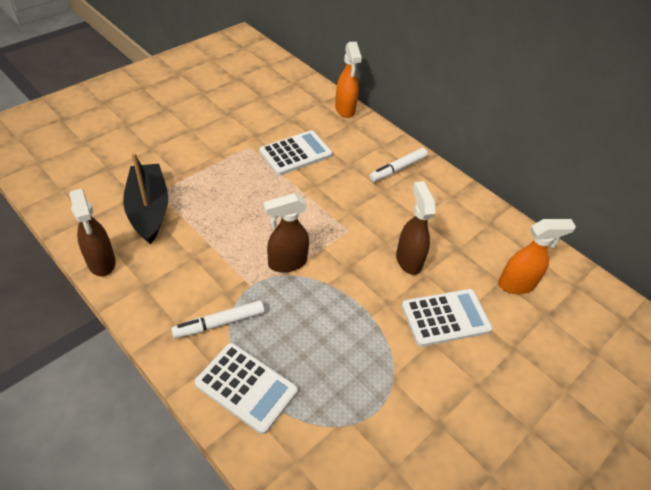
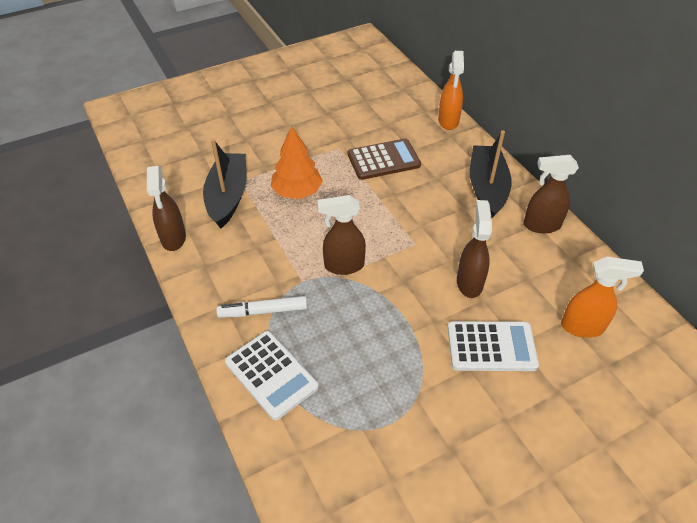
camera: 20 degrees right, 0 degrees up
(219, 195) = (297, 192): none -> orange tree
(295, 153) = (383, 160): white calculator -> brown calculator
(398, 169) = (487, 188): white marker -> black boat
(454, 197) = (541, 225): none -> brown spray bottle

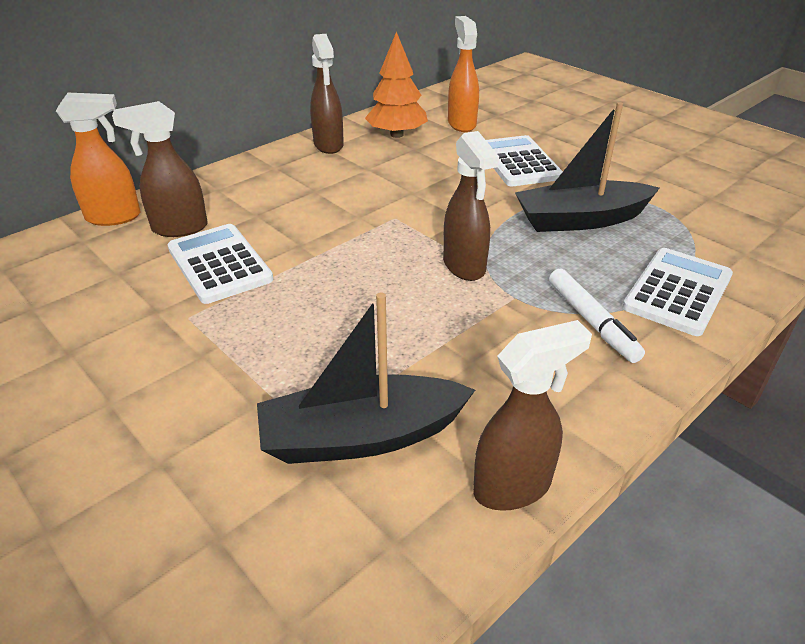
camera: 105 degrees left, 10 degrees down
(297, 192) = (321, 343): orange tree -> orange tree (397, 134)
(383, 160) = (219, 264): brown calculator -> white calculator
(469, 282) = (439, 179): brown spray bottle -> brown spray bottle (179, 228)
(487, 188) = (271, 178): black boat -> black boat (581, 220)

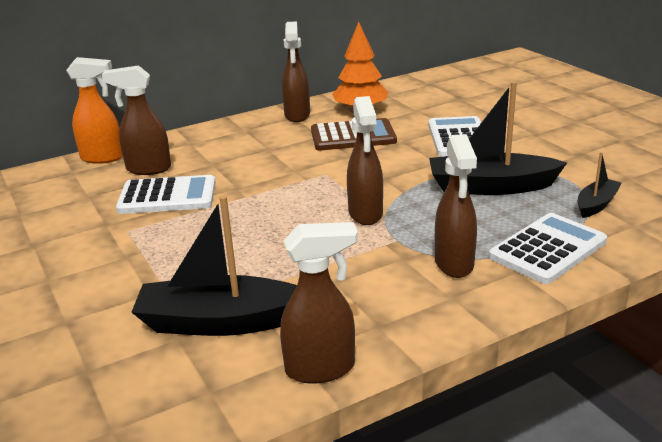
camera: 15 degrees right, 10 degrees down
(219, 264) = (167, 196): white calculator -> white calculator turned 105 degrees clockwise
(403, 167) = (353, 136): none -> brown calculator
(461, 124) = (423, 104): orange spray bottle -> none
(591, 322) = (454, 264): white marker -> brown spray bottle
(696, 232) = (596, 204): none -> black boat

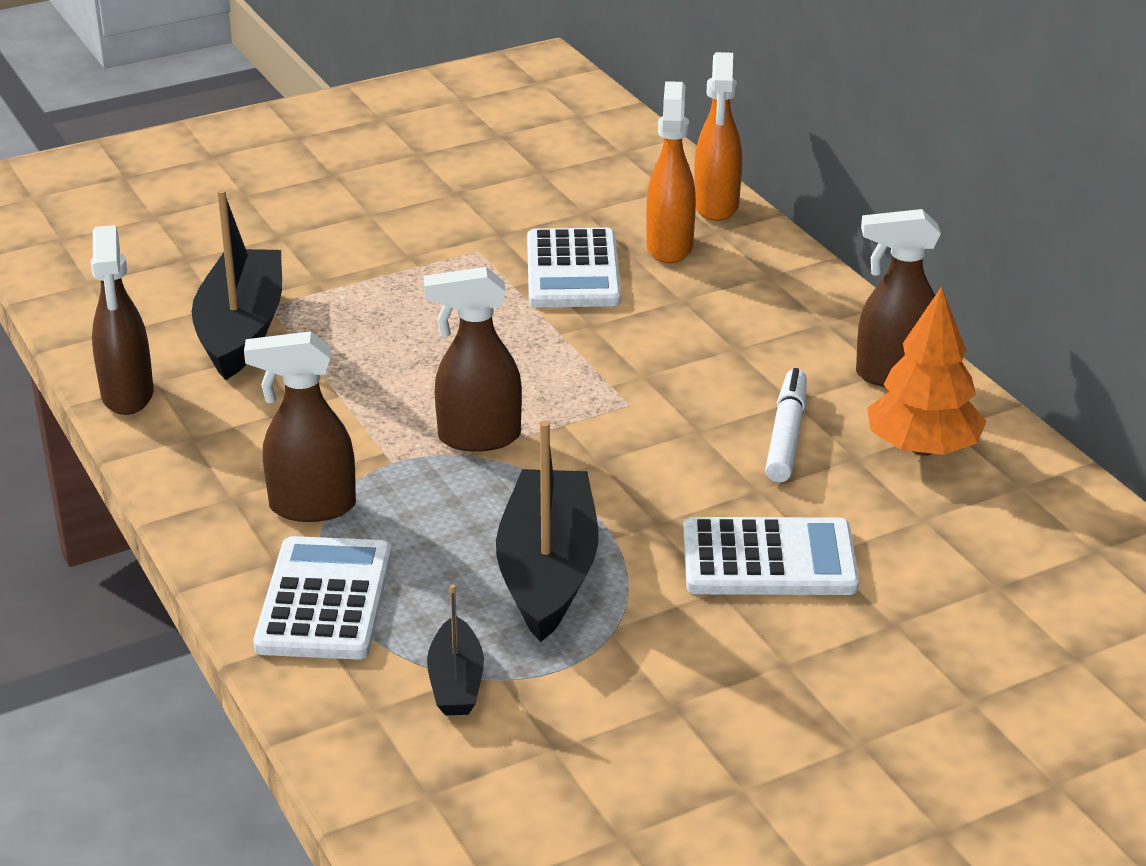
camera: 90 degrees right, 5 degrees up
(148, 169) = (669, 247): brown spray bottle -> orange spray bottle
(353, 136) = (786, 435): brown calculator -> white marker
(548, 249) = (325, 600): white calculator -> white calculator turned 135 degrees counterclockwise
(596, 204) = (456, 682): black boat -> black boat turned 45 degrees clockwise

